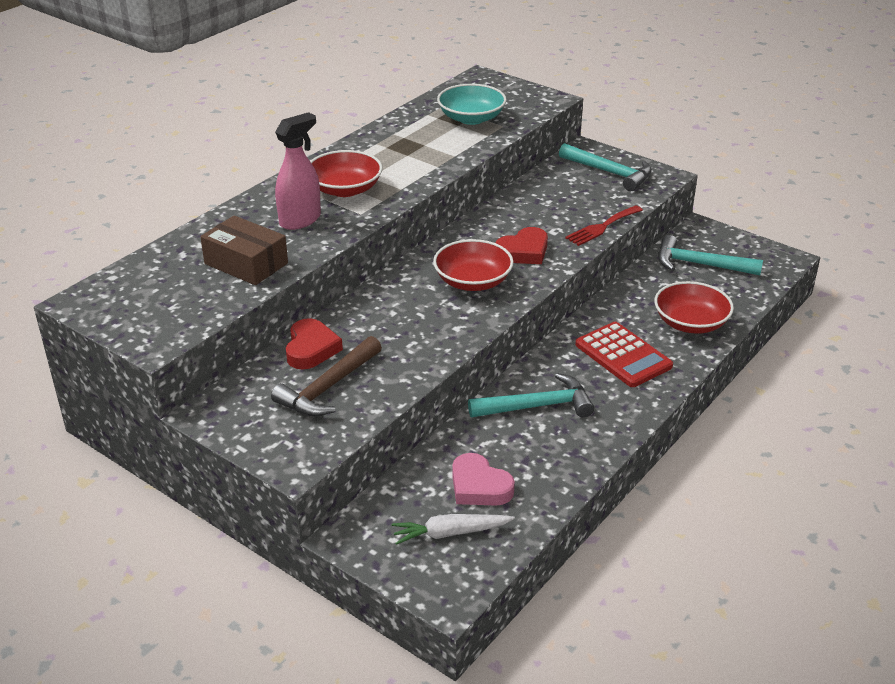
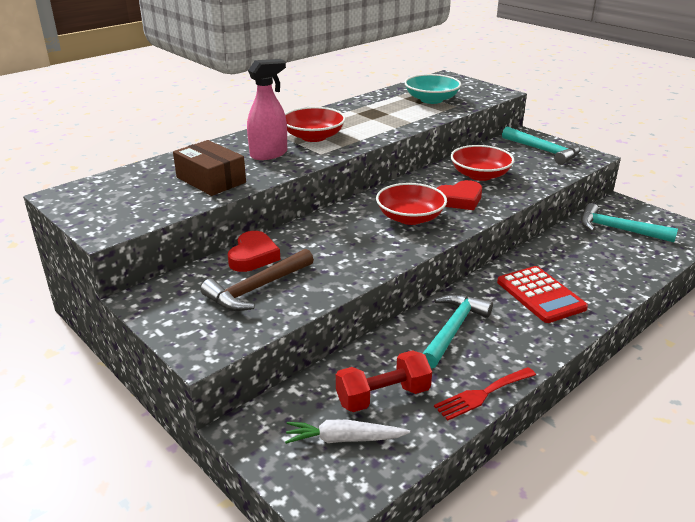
camera: 10 degrees right, 5 degrees down
(479, 486) = (383, 396): pink heart -> red dumbbell
(537, 406) = (453, 330): turquoise hammer -> turquoise hammer turned 60 degrees counterclockwise
(602, 227) = (532, 187): red fork -> red fork (482, 394)
(690, 323) = (607, 274): red bowl -> red bowl (480, 175)

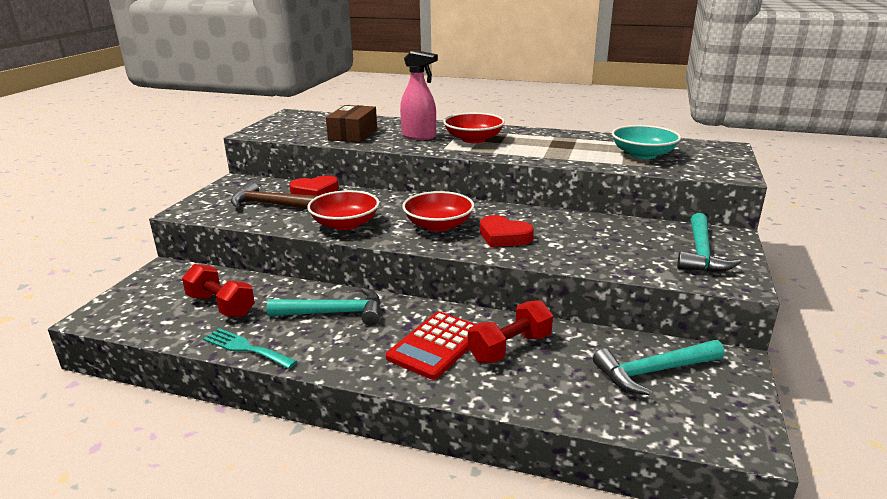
camera: 60 degrees right, 5 degrees down
(344, 439) = (164, 304): white carrot -> none
(480, 175) = (575, 234): red bowl -> red bowl (345, 224)
(482, 394) = (246, 348): red fork -> turquoise fork
(562, 267) = (510, 348): none -> red dumbbell
(618, 229) = (654, 371): turquoise hammer -> turquoise hammer turned 105 degrees counterclockwise

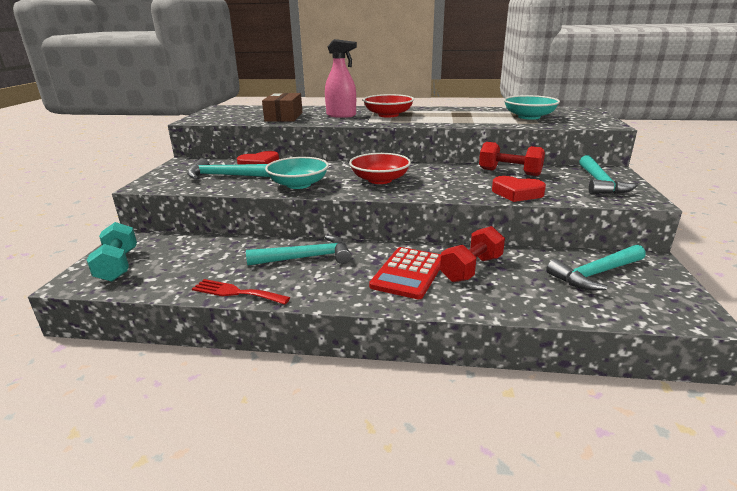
camera: 10 degrees left, 0 degrees up
(140, 302) = (118, 265): none -> turquoise dumbbell
(221, 306) = (198, 262): red dumbbell -> red dumbbell (509, 172)
(246, 348) = (236, 292): turquoise fork -> red fork
(271, 204) = (224, 176): brown hammer -> turquoise hammer
(345, 224) = (298, 184): red bowl -> turquoise bowl
(504, 236) = (439, 183): red heart -> red heart (516, 193)

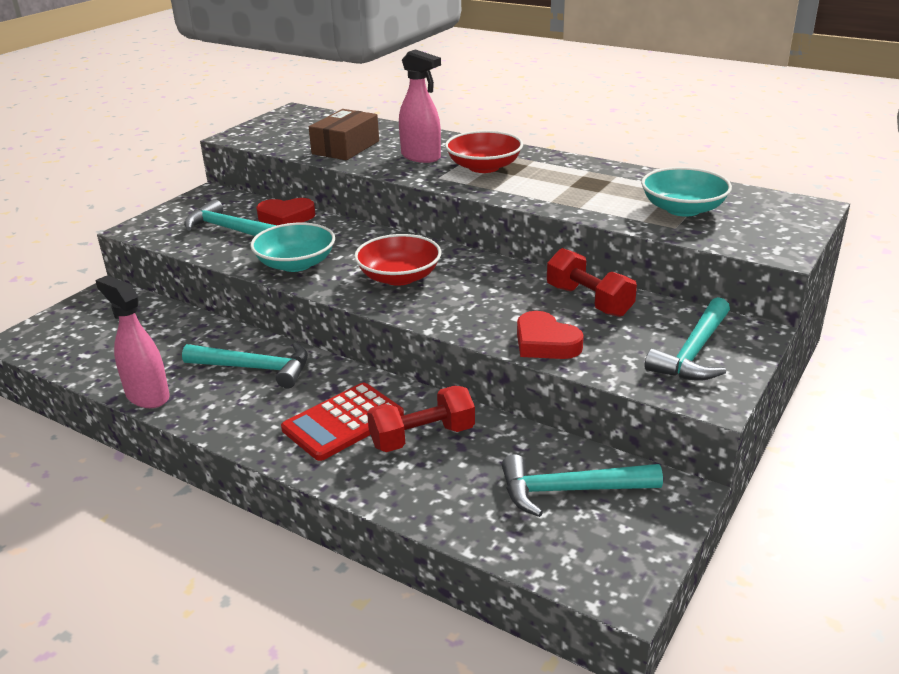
camera: 25 degrees right, 5 degrees up
(118, 265) = (68, 329): turquoise dumbbell -> none
(236, 292) = (147, 396): red fork -> pink spray bottle

